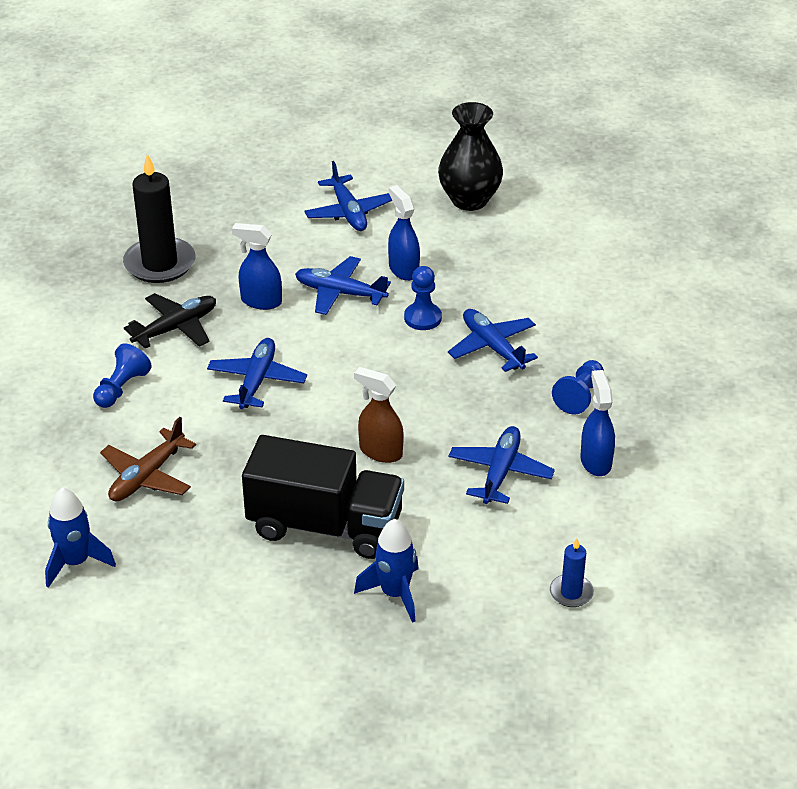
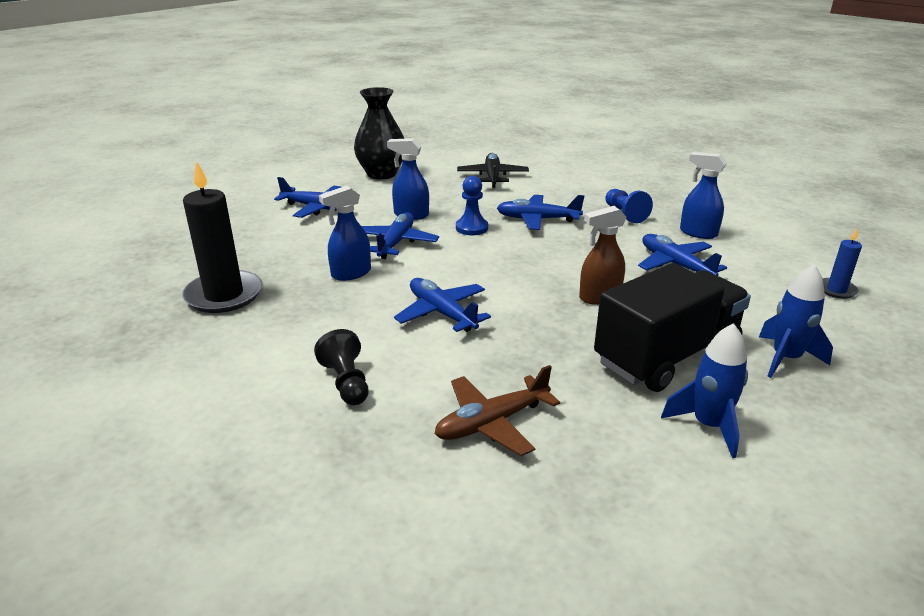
camera: 50 degrees left, 10 degrees down
(76, 562) = (576, 536): blue rocket -> blue rocket (708, 425)
(121, 388) = (346, 382): blue pawn -> black pawn
(147, 476) = (492, 423): brown plane -> brown plane turned 75 degrees clockwise
(176, 328) = (316, 321): black plane -> black plane (492, 176)
(340, 293) = (396, 243): blue plane -> blue plane turned 135 degrees clockwise

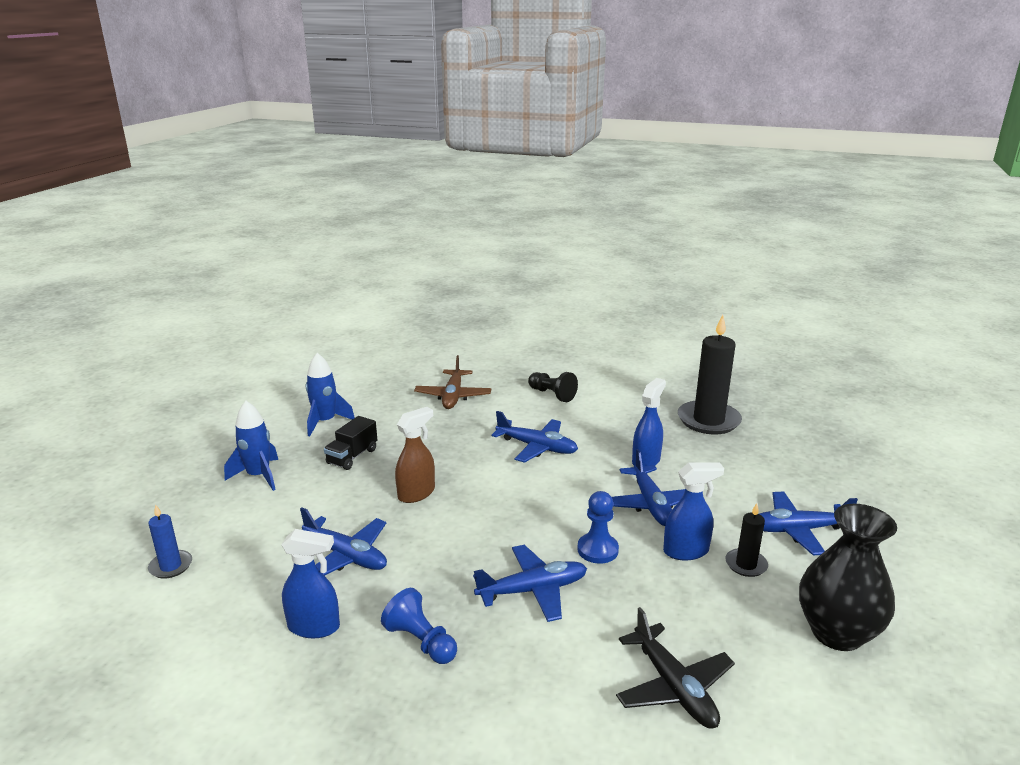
camera: 155 degrees right, 5 degrees down
(383, 202) = (746, 564): none -> black candle
(492, 423) = (453, 396): brown plane -> brown plane turned 150 degrees clockwise
(667, 356) = (352, 456): black truck -> black truck, size x0.47

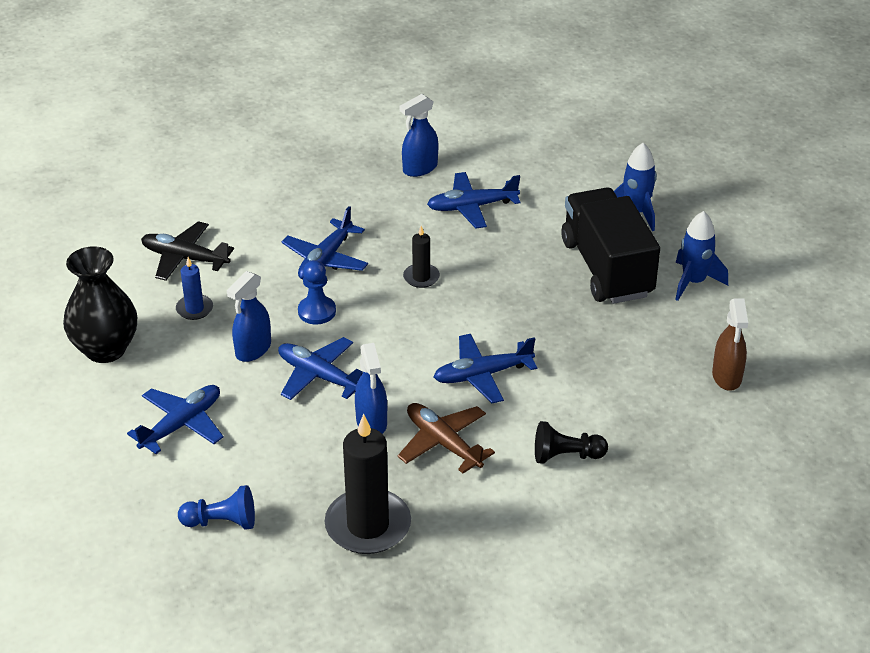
camera: 135 degrees right, 15 degrees up
(171, 566) = (558, 142): blue candle -> blue candle (194, 309)
(352, 456) = (607, 268): black truck -> black truck, size x2.13
(417, 493) = (504, 272): brown spray bottle -> brown spray bottle (727, 377)
(421, 641) = (351, 197): blue pawn -> blue pawn (222, 522)
(453, 396) = (650, 385): brown plane -> brown plane (443, 443)
(746, 564) = (200, 365): black candle -> black candle (421, 277)

